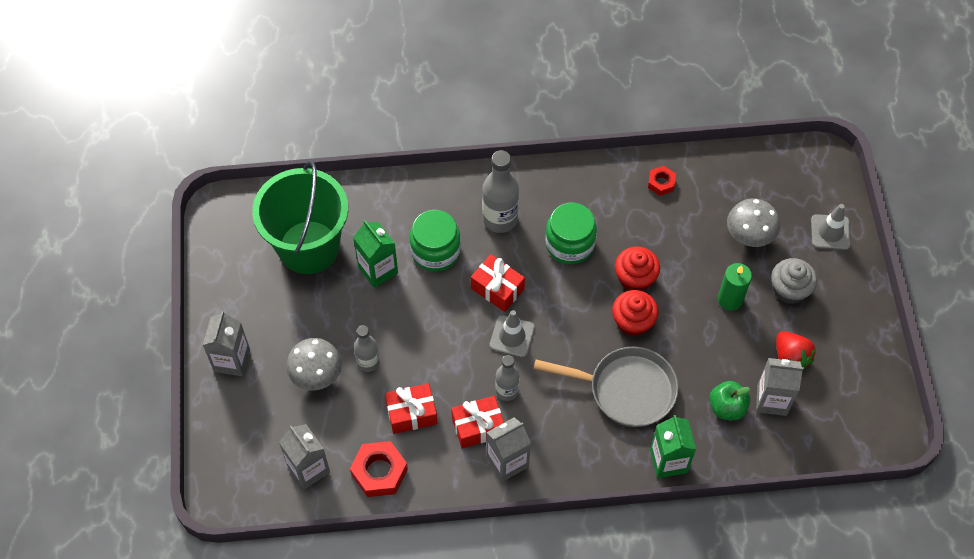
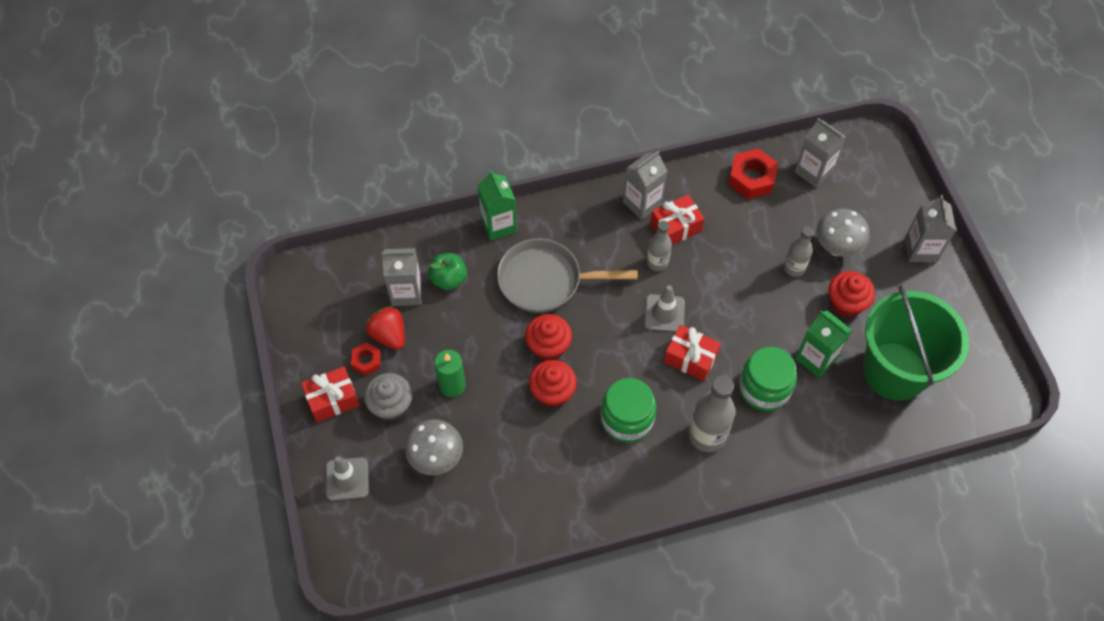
camera: 170 degrees right, 0 degrees up
(329, 318) = (846, 303): none -> red cupcake
(411, 413) = (739, 229): red gift -> red gift (332, 399)
(661, 183) = (539, 509): red nut -> red nut (366, 361)

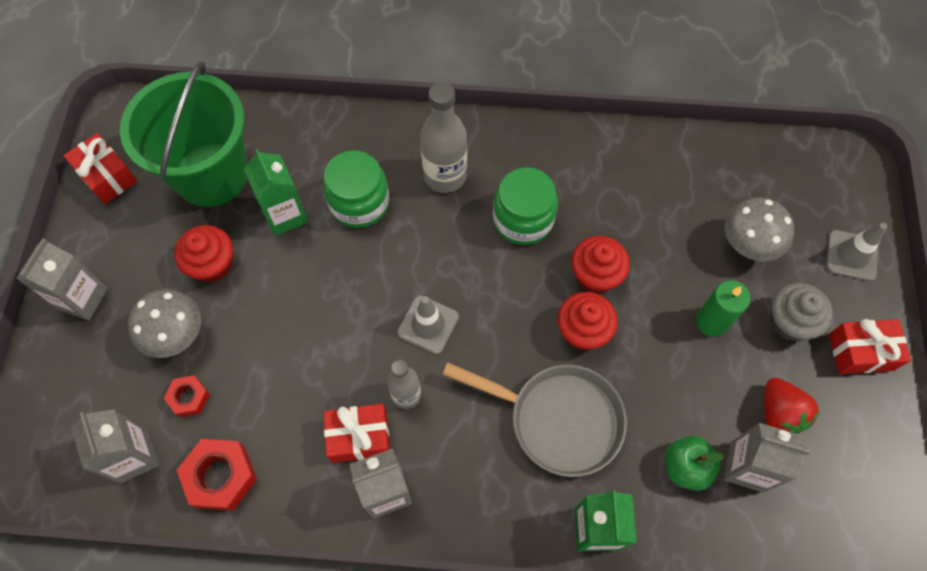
camera: 160 degrees left, 5 degrees up
(366, 361) = (813, 387): red nut -> red nut (189, 398)
(690, 358) = (423, 261): red gift -> red gift (107, 176)
(794, 268) = (244, 328): grey bottle -> none

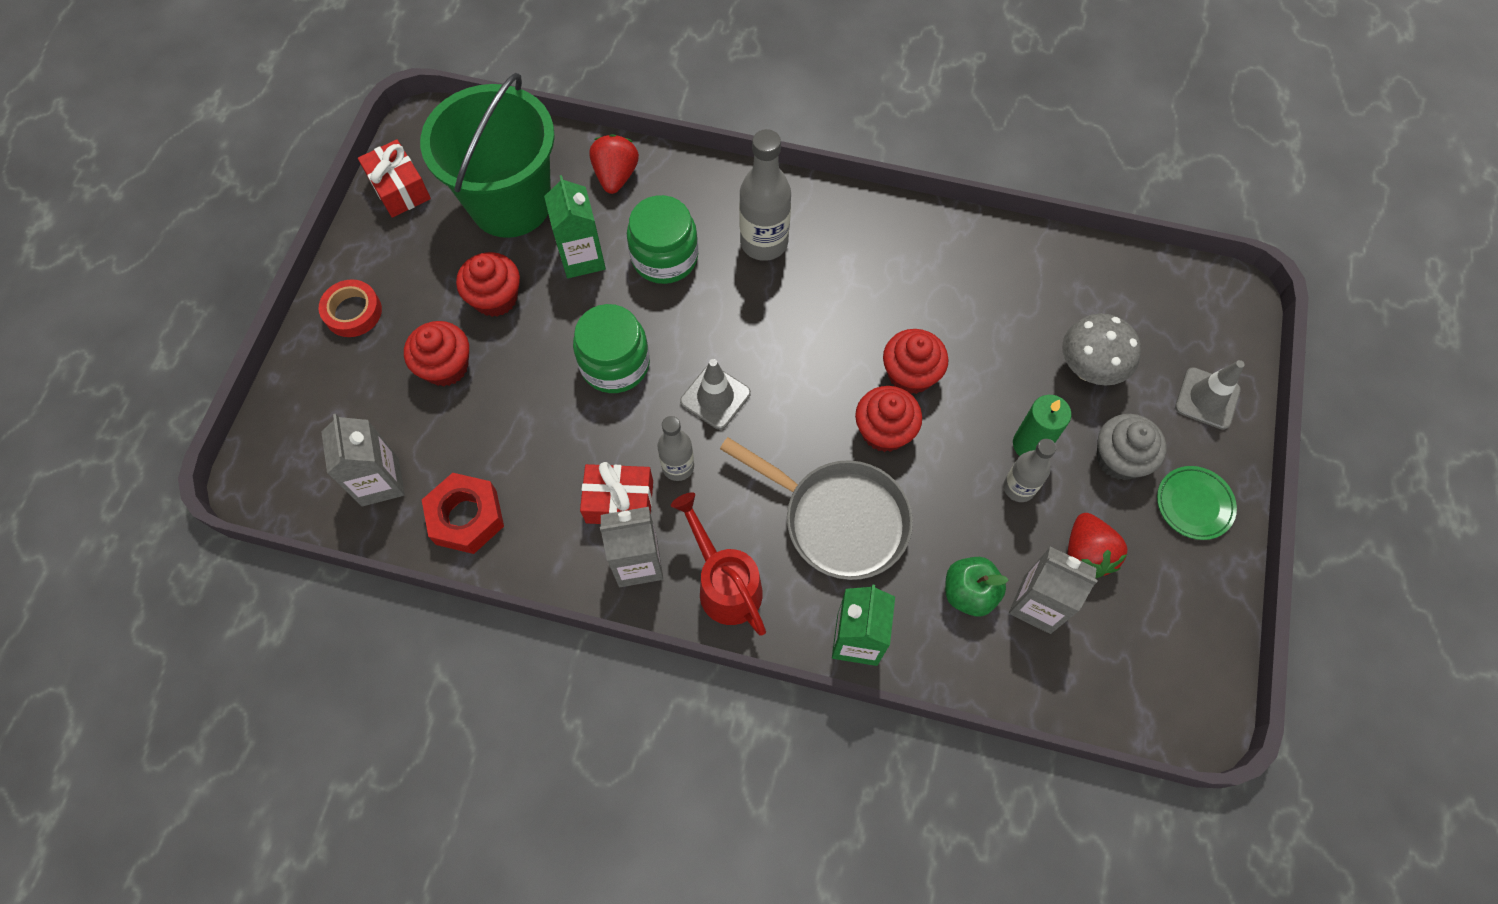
camera: 10 degrees right, 0 degrees up
(82, 298) = (353, 312): grey carton -> red tape
(177, 336) = (446, 366): grey mushroom -> red cupcake
(189, 398) = (447, 432): red nut -> none
(302, 135) = (616, 176): none -> red strawberry
(468, 498) = (725, 584): none -> red watering can
(523, 219) = (841, 302): green jar -> green jar (615, 364)
(709, 362) = (1019, 487): none -> grey bottle
(860, 352) = (1194, 504): red gift -> green plate

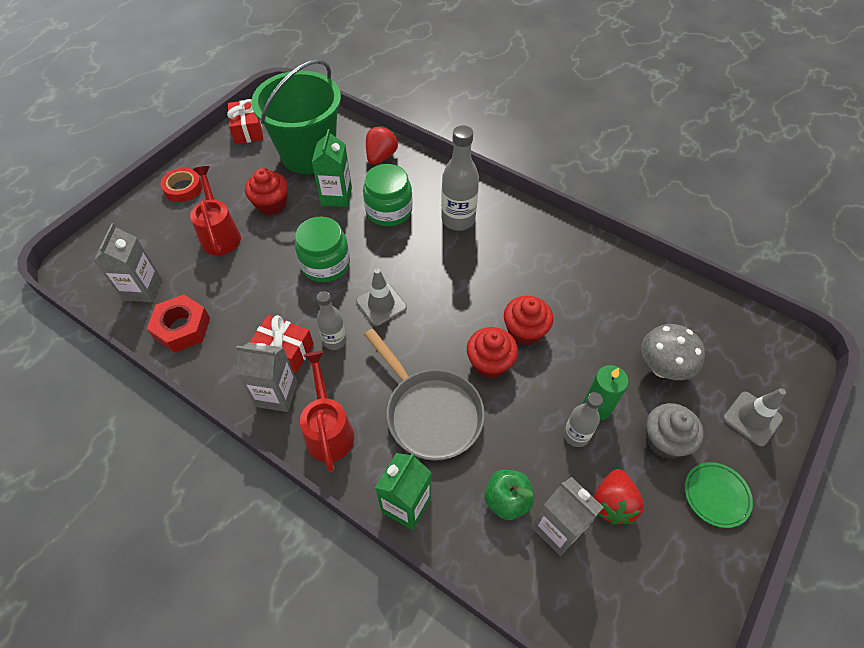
camera: 20 degrees right, 10 degrees down
(446, 366) = (220, 234): red cupcake -> red watering can

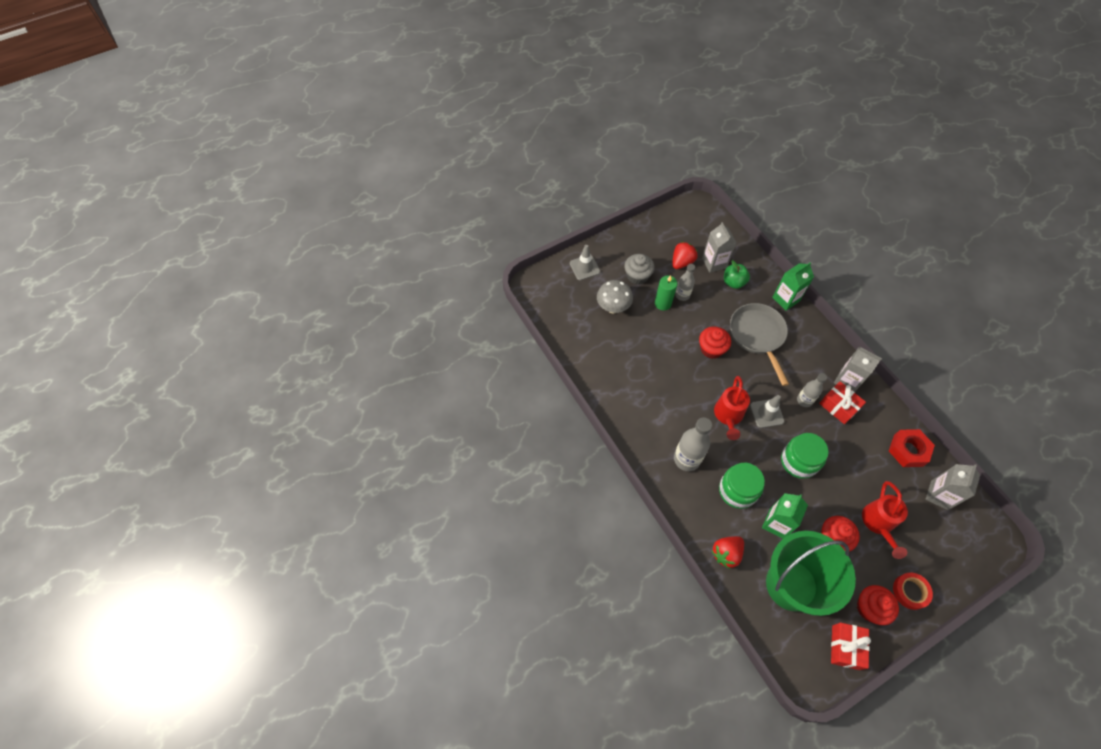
camera: 155 degrees left, 5 degrees up
(329, 430) = (819, 349): red watering can -> red watering can (728, 416)
(525, 331) = (680, 359): red cupcake -> red cupcake (870, 608)
(716, 495) = (629, 247): green plate -> none

